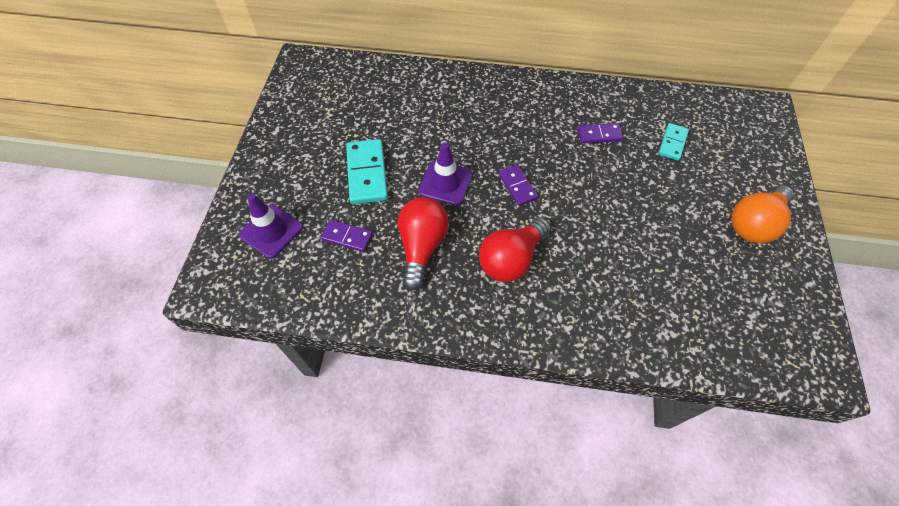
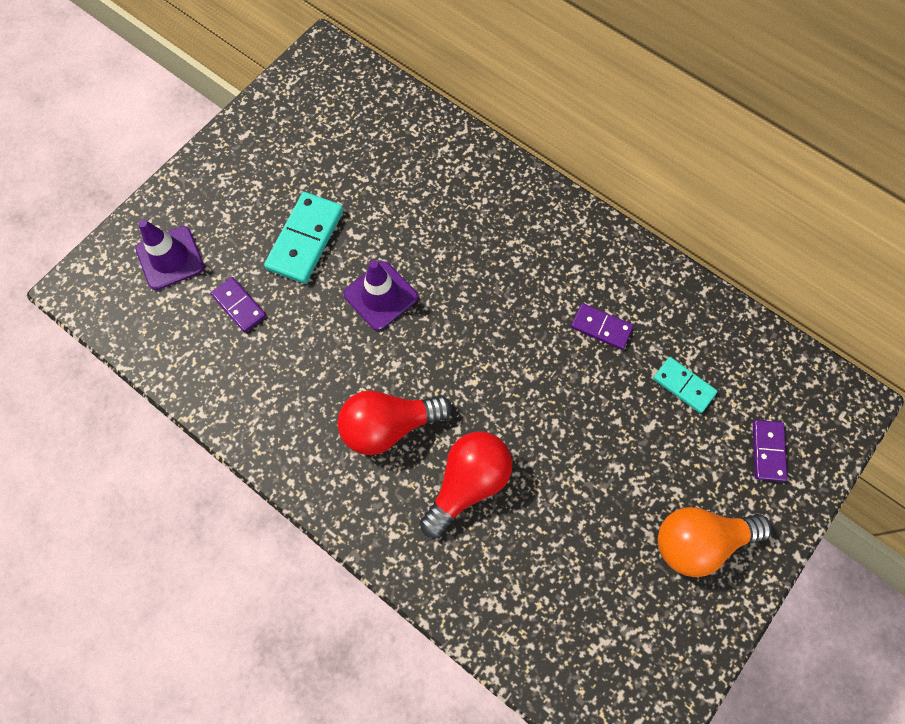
camera: 30 degrees right, 10 degrees up
(422, 247) = (306, 359): red light bulb -> red light bulb (468, 483)
(517, 186) = (456, 343): purple domino -> purple domino (767, 451)
(672, 143) = (684, 385): turquoise domino -> turquoise domino turned 75 degrees clockwise

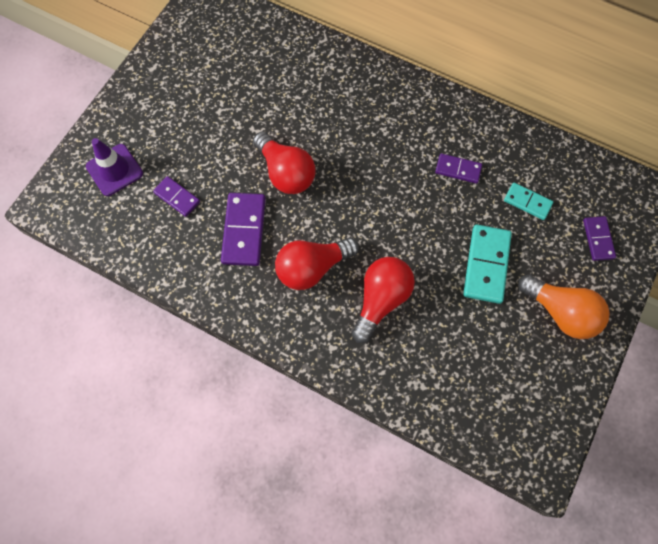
camera: 10 degrees left, 0 degrees up
(305, 240) = (218, 139): turquoise domino -> turquoise domino (486, 265)
(313, 362) = (244, 230): none -> purple domino
(380, 296) = (286, 172): purple traffic cone -> red light bulb
(699, 541) = (560, 312): orange light bulb -> orange light bulb turned 120 degrees counterclockwise

